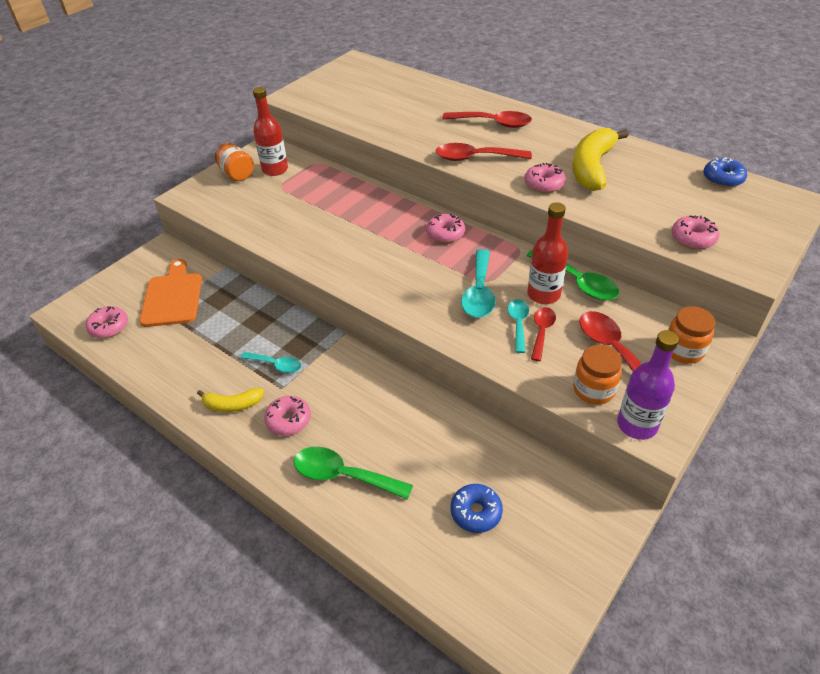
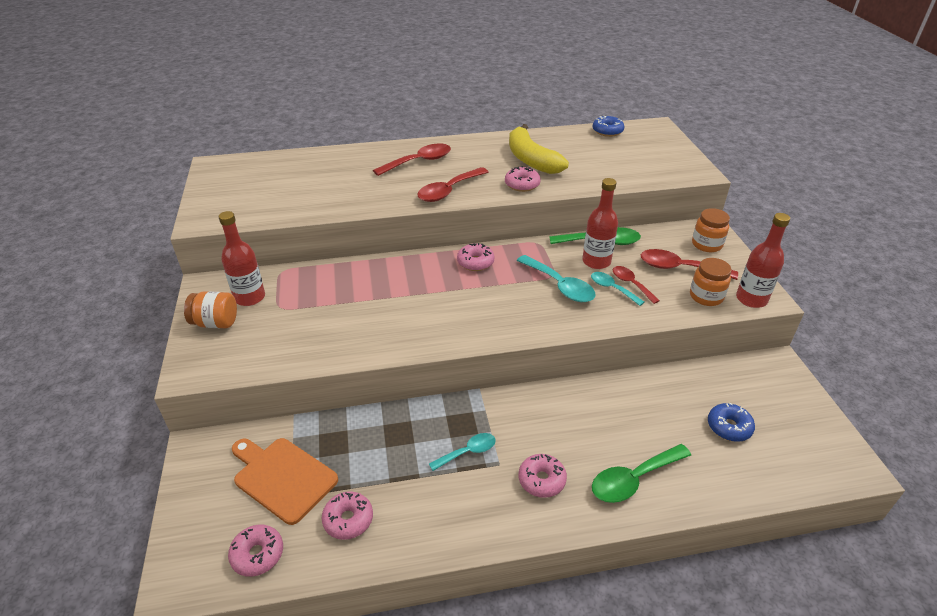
camera: 50 degrees left, 5 degrees down
(232, 405) = (484, 509): yellow banana -> none
(637, 425) = (751, 299): purple bottle -> red bottle
(693, 238) = (649, 172): pink donut -> pink donut (348, 520)

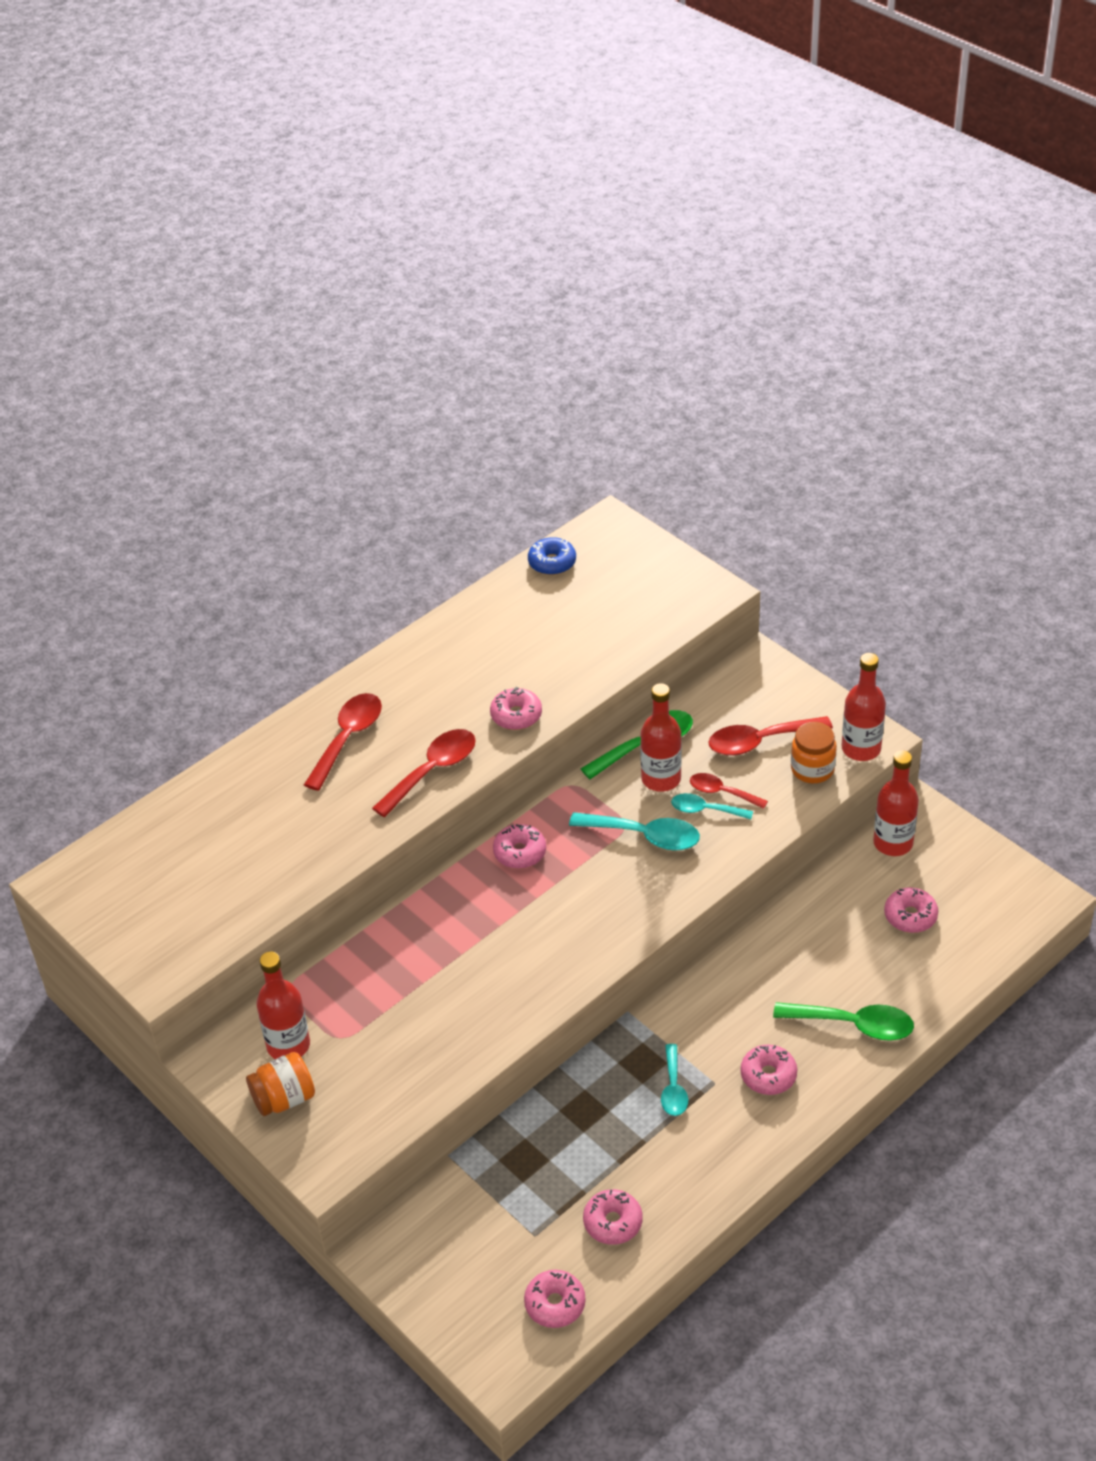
camera: 30 degrees left, 5 degrees up
(282, 477) = (505, 1224): orange cutting board -> none
(448, 191) = (432, 771): red spoon -> red spoon turned 150 degrees counterclockwise
(468, 452) = (673, 1088): turquoise spoon -> turquoise spoon turned 150 degrees clockwise
(531, 159) = (493, 664): yellow banana -> none
(633, 479) = (854, 1025): green spoon -> green spoon turned 105 degrees counterclockwise
(706, 244) = (769, 688): orange jar -> none
(729, 427) = (910, 916): blue donut -> pink donut
(745, 375) = (893, 843): none -> red bottle

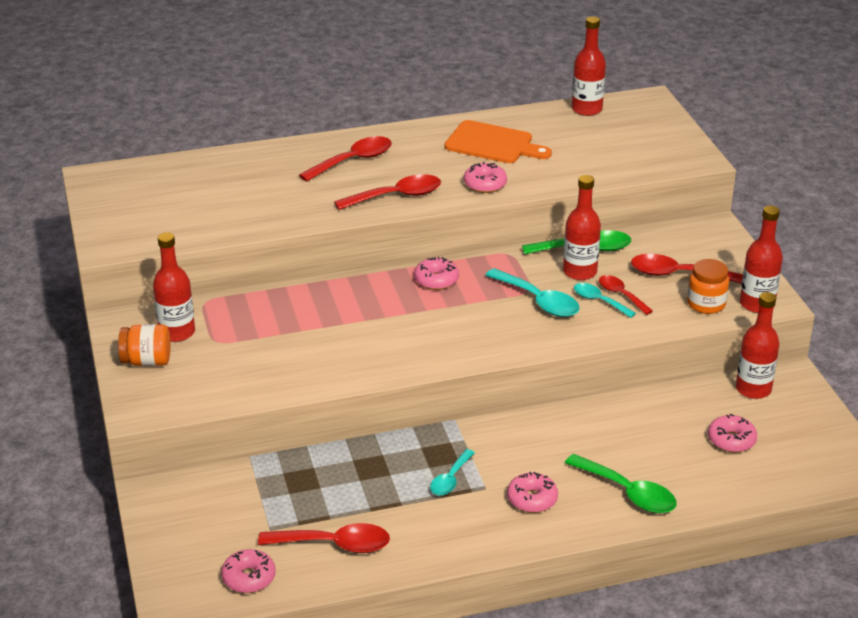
camera: 25 degrees right, 10 degrees down
(485, 653) = (493, 144): none -> orange cutting board
(552, 562) = (587, 109): blue donut -> red bottle
(613, 1222) = (334, 544): pink donut -> red spoon

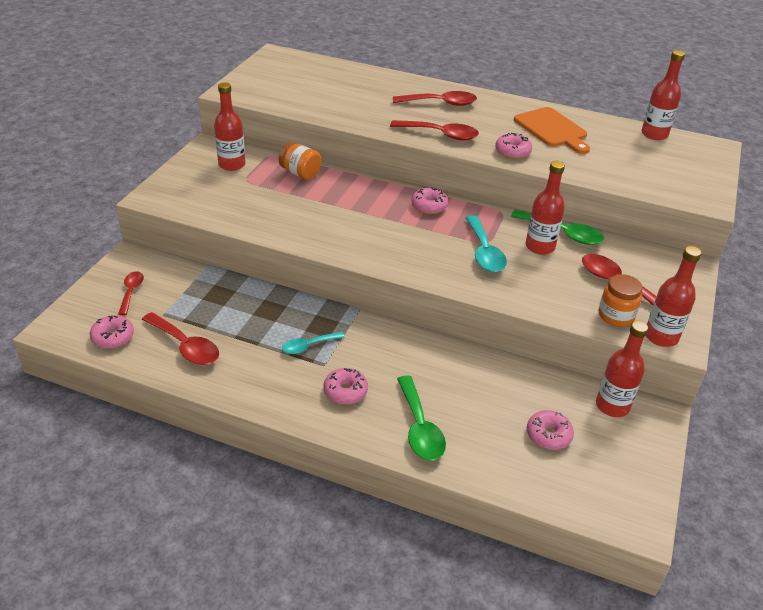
camera: 35 degrees right, 5 degrees up
(147, 361) = (194, 173): orange jar -> orange jar (300, 173)
(599, 301) = (530, 273): turquoise spoon -> none
(621, 295) = (553, 277): red spoon -> red spoon (131, 292)

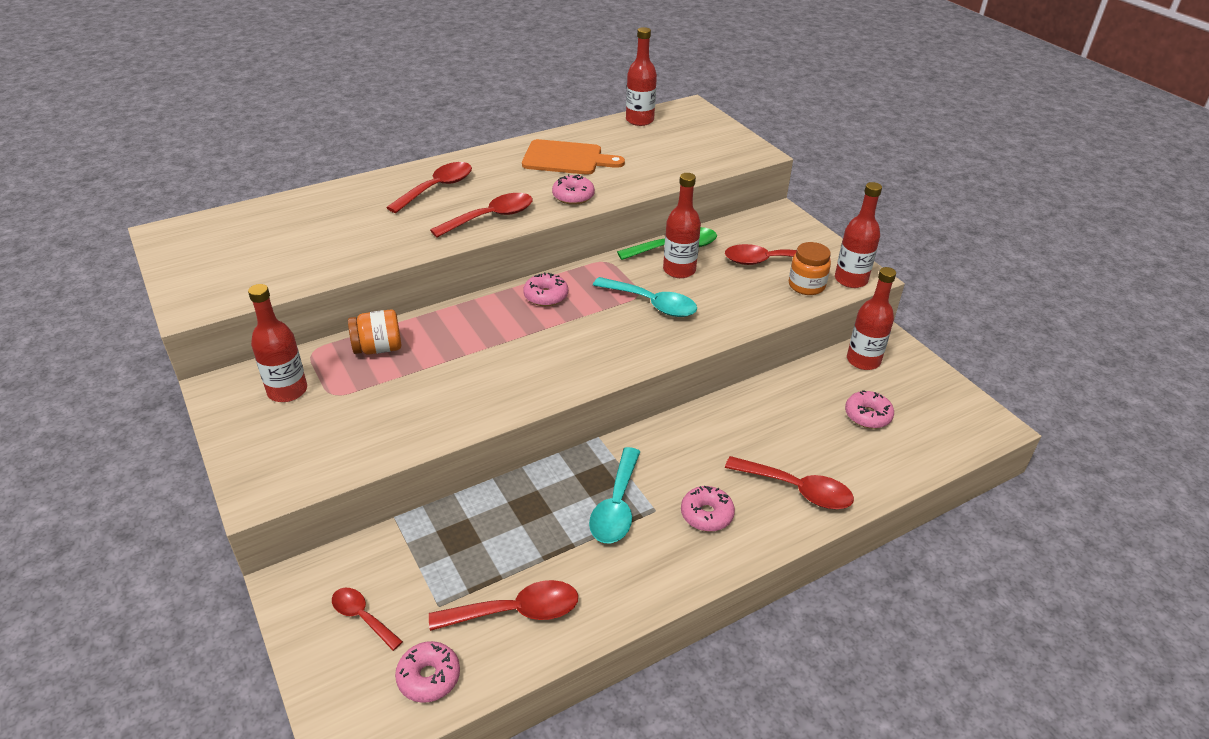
camera: 50 degrees left, 0 degrees up
(308, 346) = (616, 506): turquoise spoon -> turquoise spoon, size x1.60
(420, 428) = (797, 490): green spoon -> red spoon

